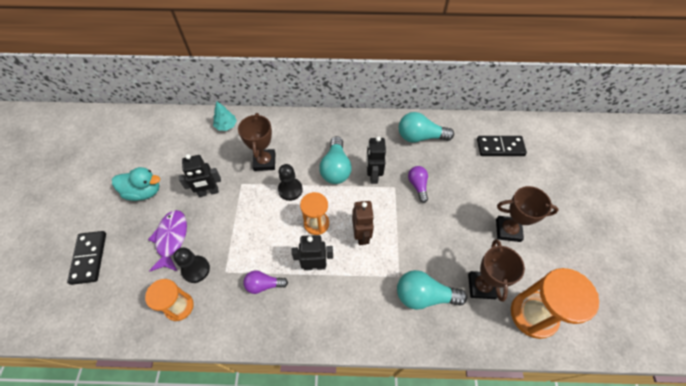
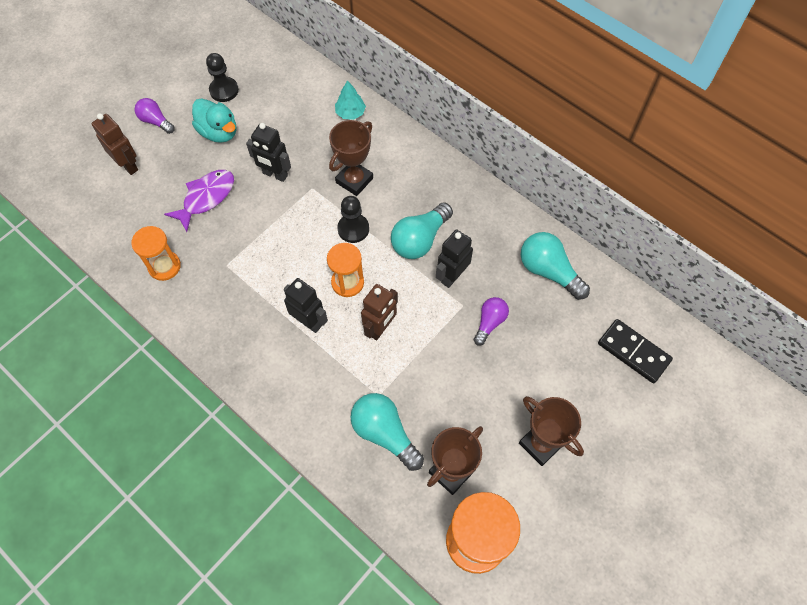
camera: 40 degrees right, 5 degrees up
(89, 258) = (128, 165): black domino -> brown robot
(196, 269) = (203, 243): black pawn -> black pawn (224, 90)
(264, 285) = (249, 303): purple light bulb -> purple light bulb (156, 121)

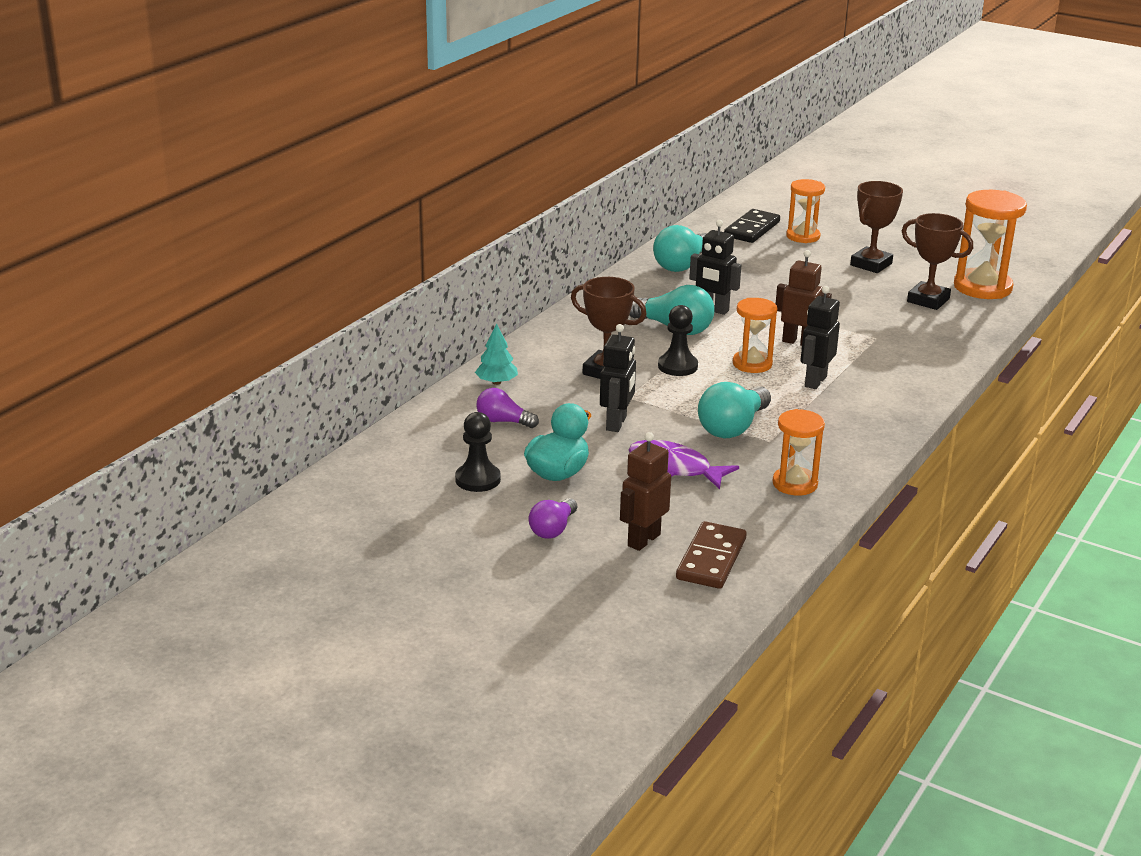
camera: 100 degrees left, 35 degrees down
(95, 197) = (711, 559): none -> brown domino
(385, 433) = (914, 332): turquoise light bulb -> turquoise light bulb (733, 427)
(489, 323) = (758, 289): purple light bulb -> purple light bulb (503, 421)
(614, 397) = (803, 236): none -> orange hourglass

